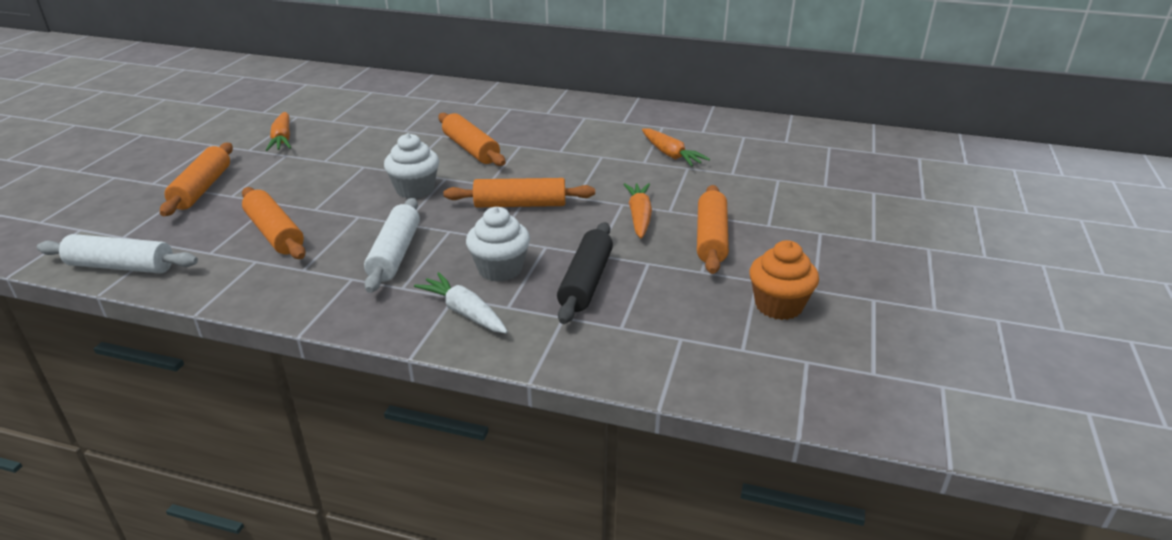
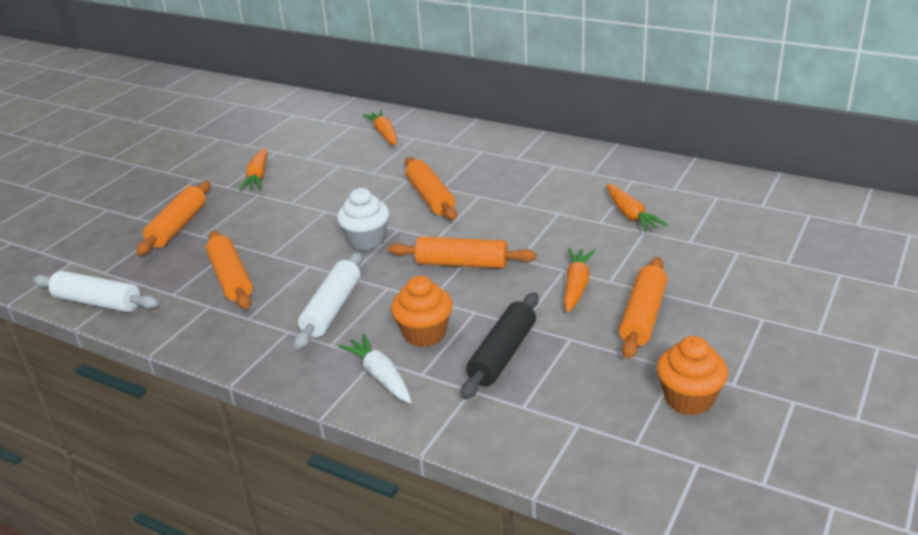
camera: 15 degrees right, 0 degrees up
(408, 97) = (384, 134): none -> orange carrot
(500, 269) = (424, 333): white cupcake -> orange cupcake

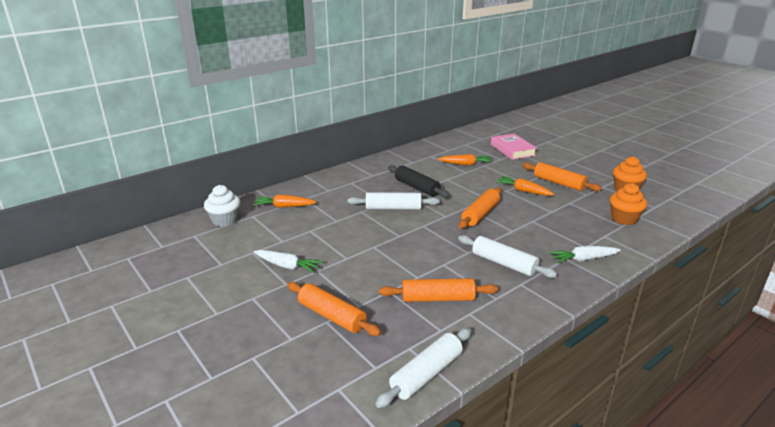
camera: 70 degrees left, 5 degrees down
(258, 177) = (287, 266): orange carrot -> white carrot
(366, 240) = (428, 238): white cupcake -> white cupcake (225, 220)
(424, 333) = (546, 238): orange cupcake -> orange cupcake (624, 219)
(430, 197) = (393, 208): orange rolling pin -> white rolling pin
(503, 354) = (576, 221): black rolling pin -> black rolling pin (417, 187)
(746, 245) = (512, 150): none -> pink book

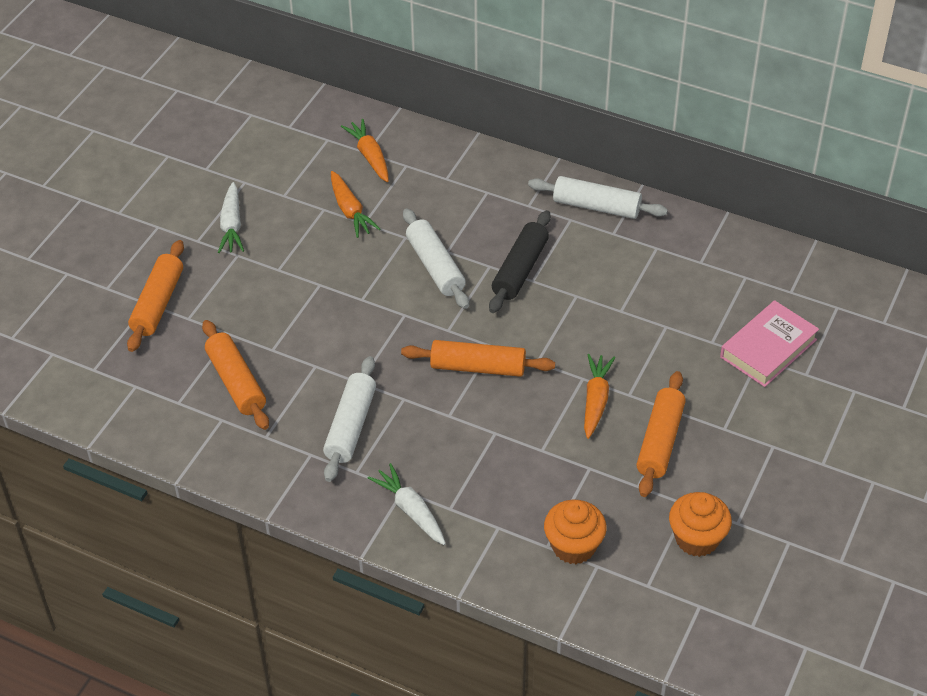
camera: 65 degrees right, 20 degrees up
(225, 220) = (300, 121): white cupcake -> none
(426, 374) = (101, 412): white rolling pin -> white rolling pin (596, 206)
(465, 164) = (653, 301): orange carrot -> orange carrot (350, 210)

